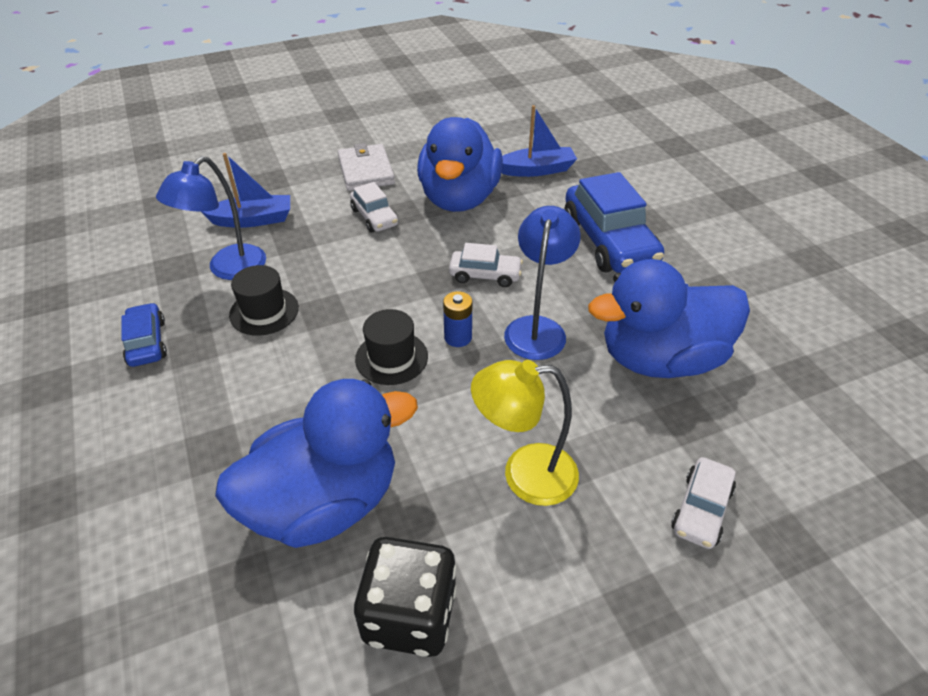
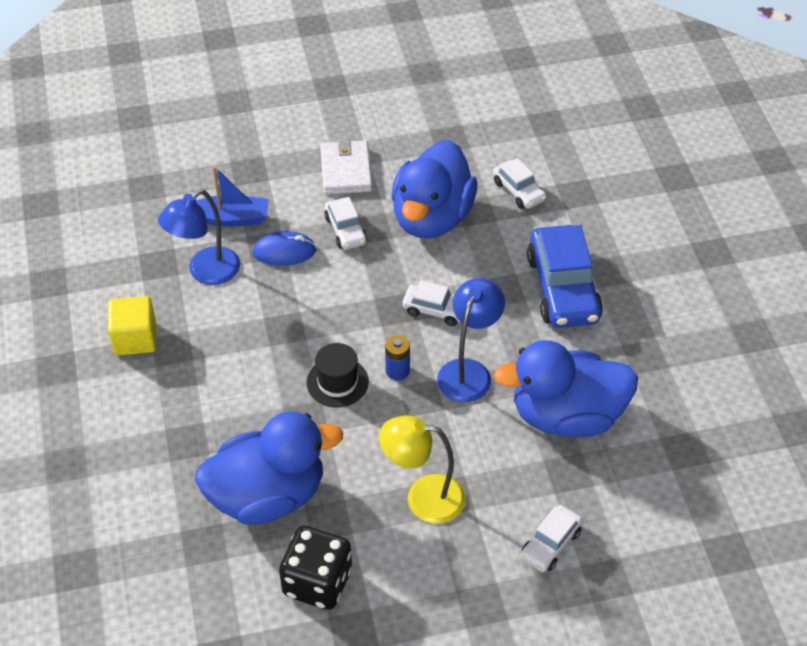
camera: 10 degrees right, 5 degrees up
(147, 342) = (135, 339): blue car -> yellow cube
(264, 311) = (234, 321): black hat -> none
(313, 242) = (284, 251): none -> blue mouse
(537, 170) = (518, 191): blue boat -> white car

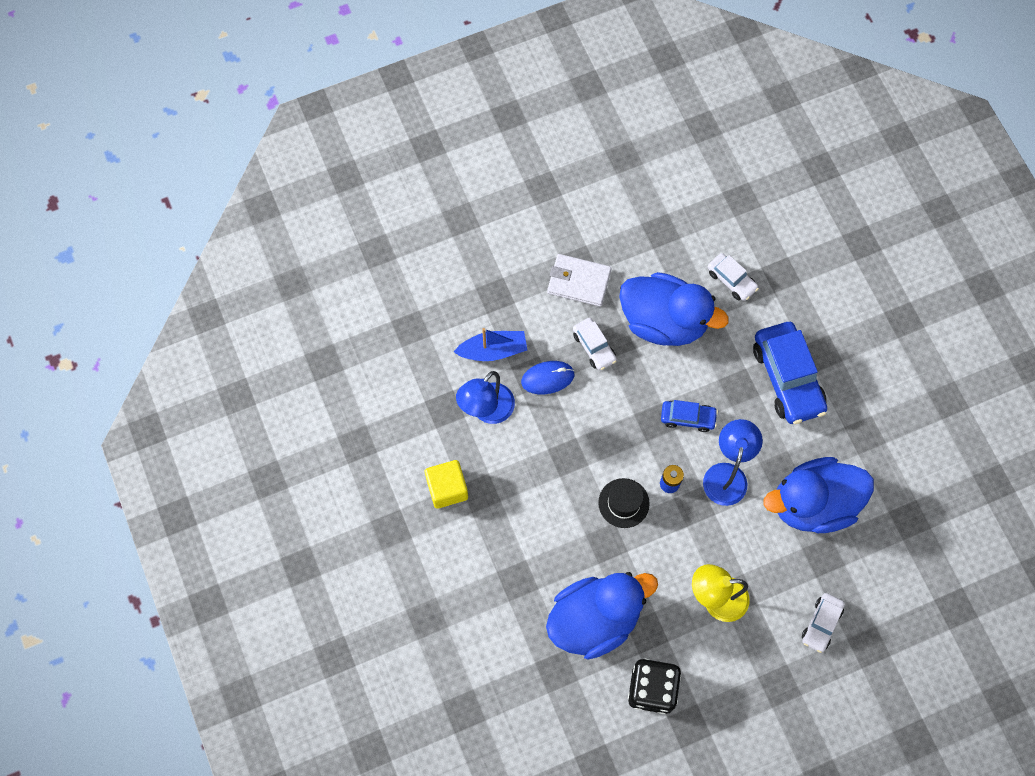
camera: 10 degrees left, 20 degrees up
(346, 170) = (579, 282): white wallet -> white wallet turned 60 degrees counterclockwise
(432, 218) = (664, 321): blue duck -> blue duck turned 75 degrees counterclockwise
(436, 310) = (688, 418): white car -> blue car

